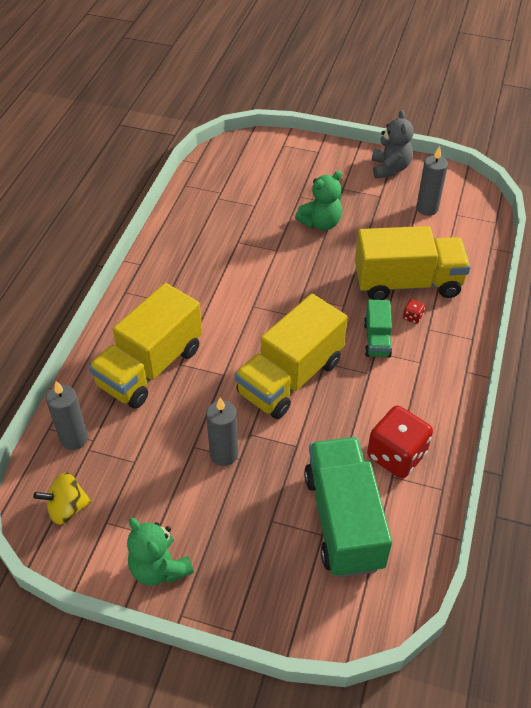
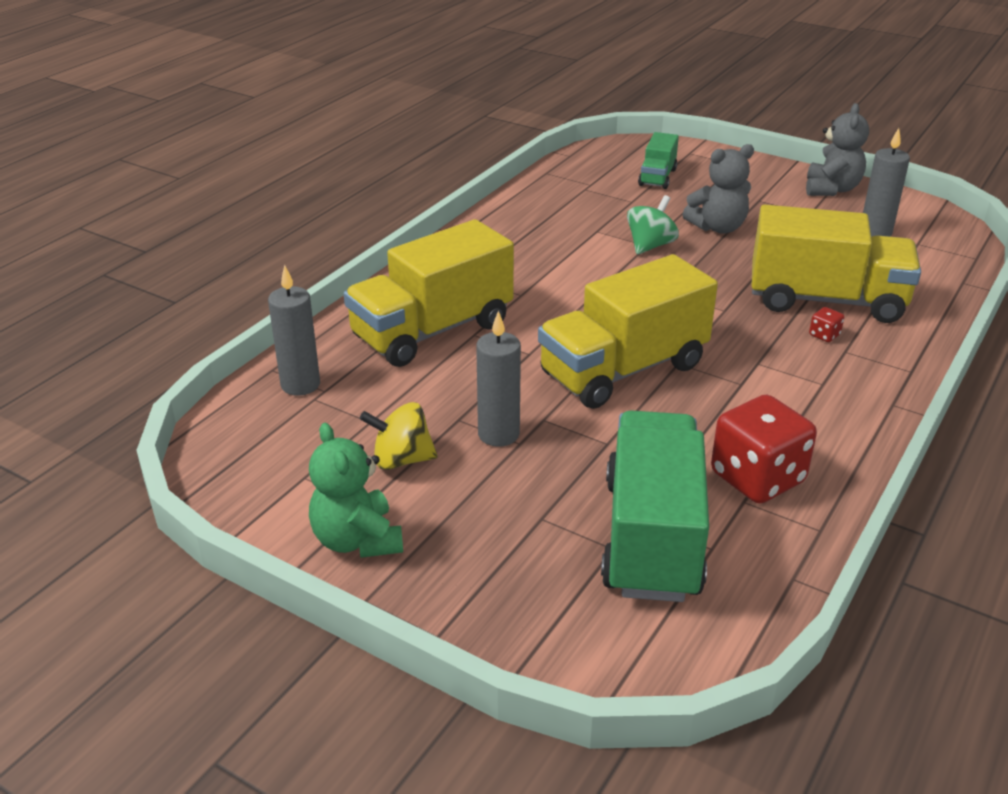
camera: 15 degrees right, 15 degrees down
(67, 508) = (258, 453): yellow spinning top -> yellow spinning top (401, 460)
(279, 250) = (650, 246): none -> green spinning top
(321, 223) = (718, 227): green teddy bear -> grey teddy bear
(376, 339) = (763, 350): green truck -> green truck (657, 177)

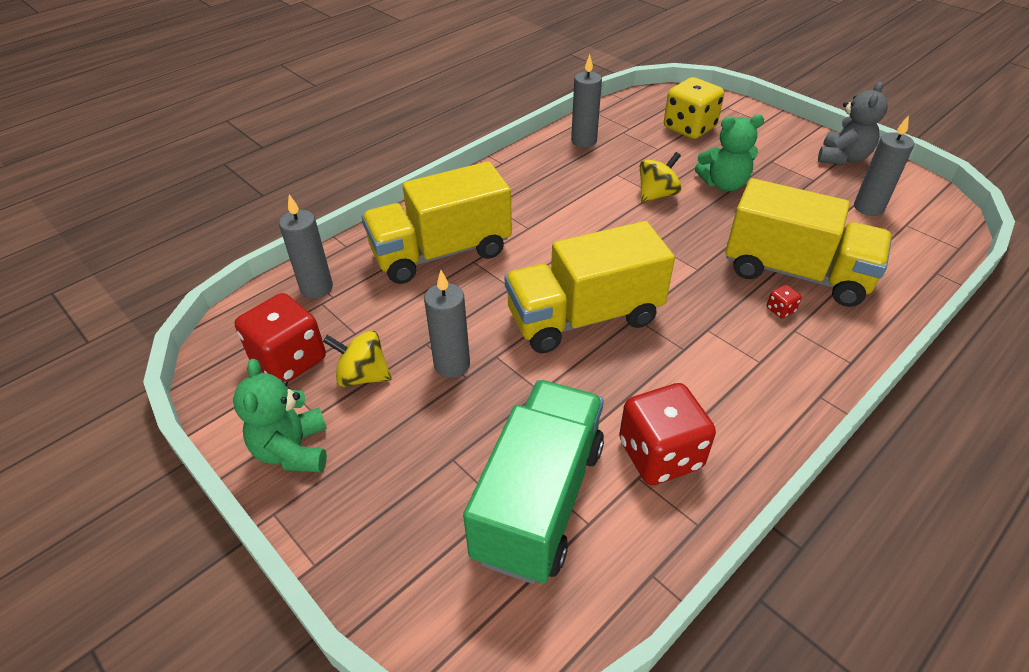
camera: 15 degrees right, 10 degrees up
(305, 458) = (289, 360): none -> red dice
(544, 202) = (584, 141): none -> grey candle
(650, 246) = (657, 194): green spinning top -> yellow spinning top
(657, 177) = (689, 128): green truck -> yellow dice
(718, 227) = (723, 184): grey teddy bear -> green teddy bear

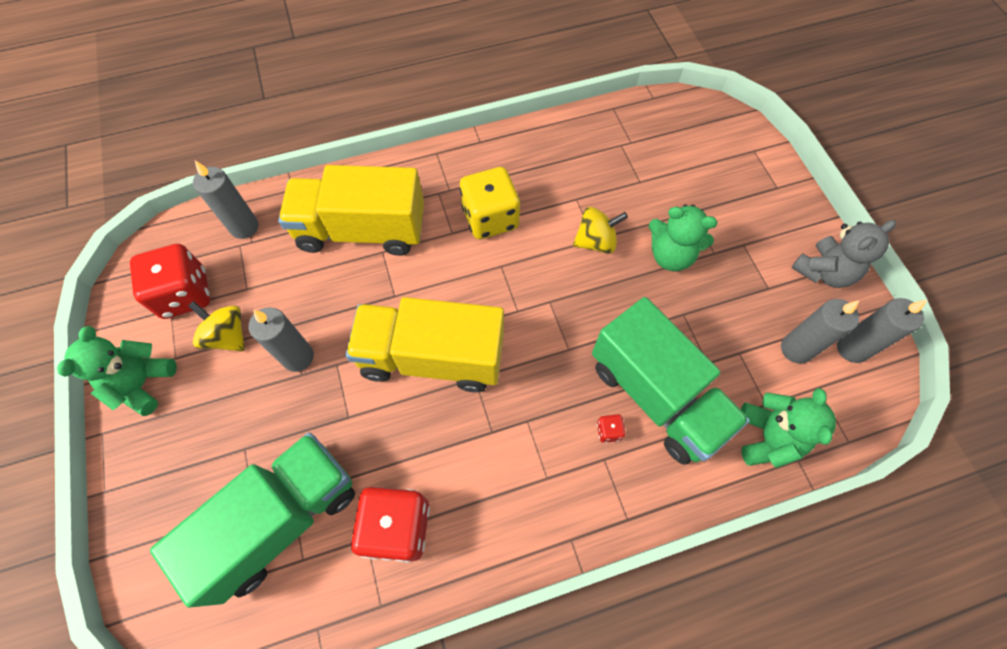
camera: 25 degrees right, 20 degrees up
(584, 141) = (574, 143): grey candle -> grey candle (852, 348)
(689, 128) = (692, 165): yellow dice -> yellow dice (490, 218)
(795, 273) = (656, 395): yellow truck -> green truck
(901, 267) = (767, 437): none -> green teddy bear

